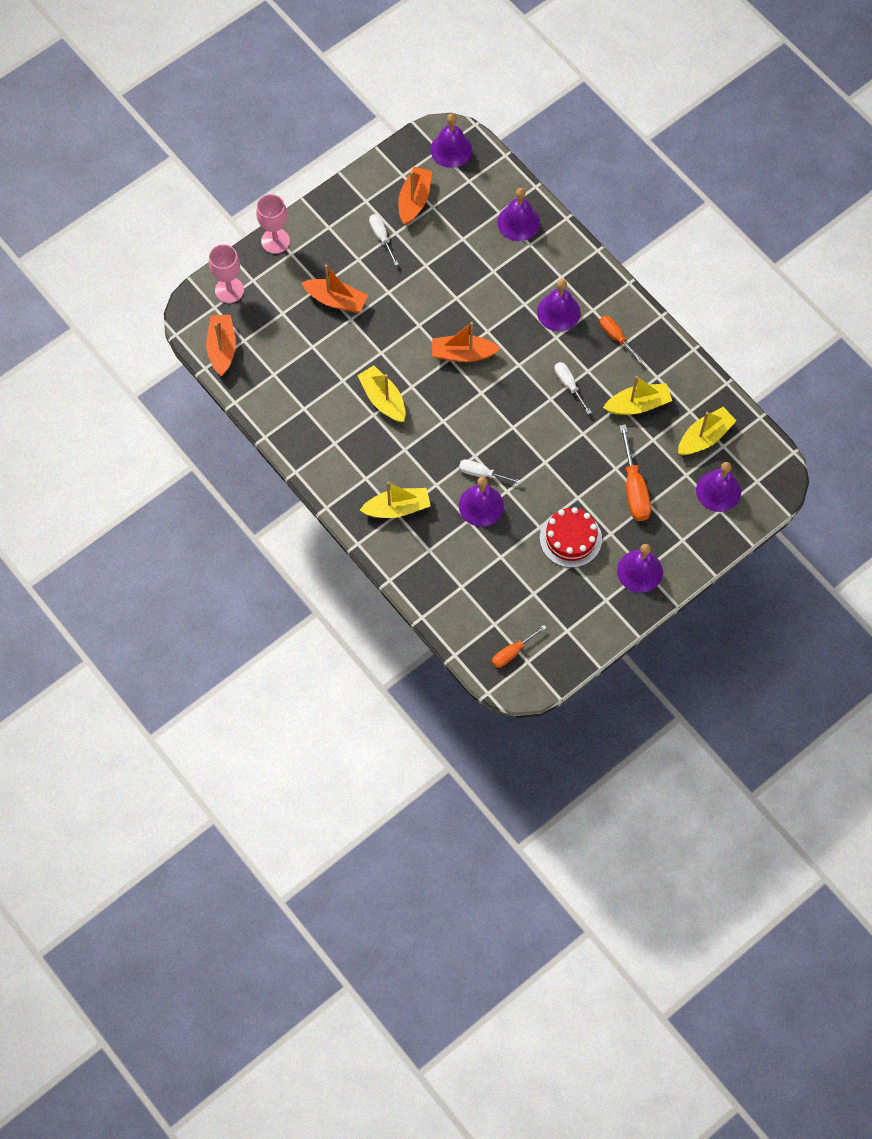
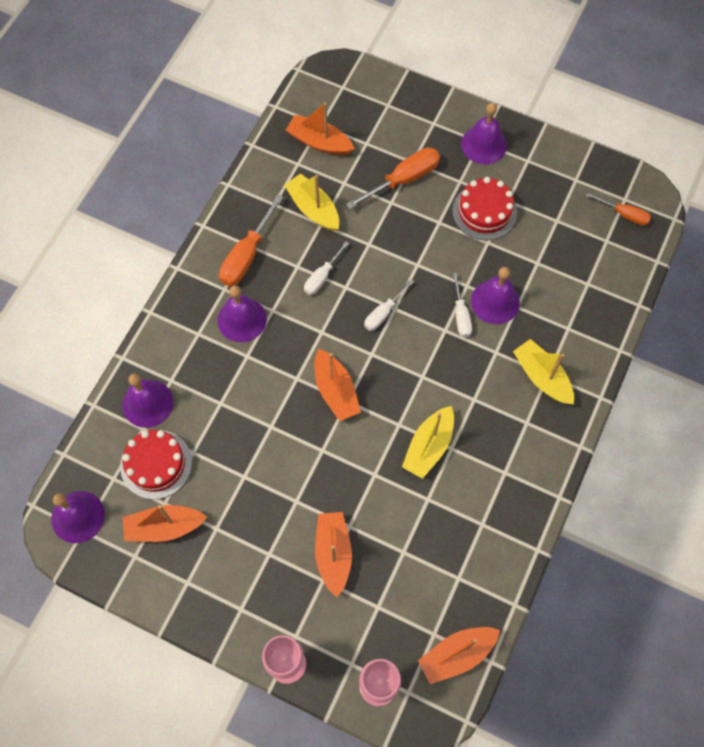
camera: 115 degrees left, 0 degrees up
(381, 237) = (228, 542): white screwdriver -> white screwdriver (383, 313)
(465, 211) = (156, 464): none -> red cake
(616, 337) = (246, 256): orange screwdriver -> orange screwdriver, size x1.62
(704, 437) = (319, 142): yellow boat -> orange boat
(718, 491) = (369, 112): purple bell -> none

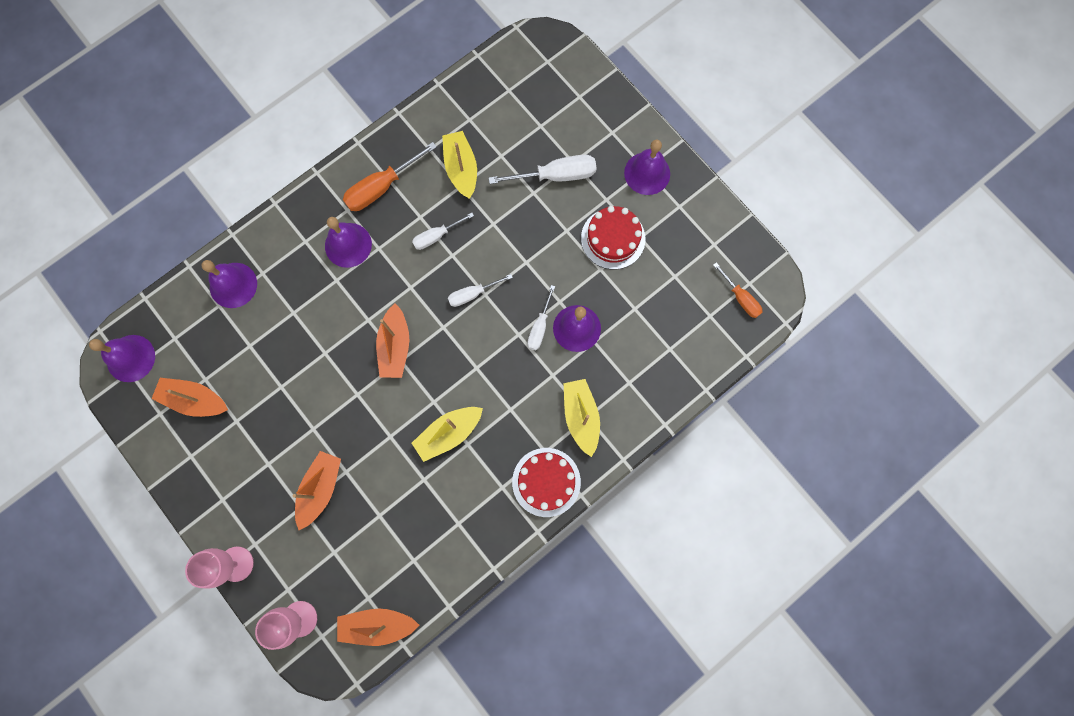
camera: 25 degrees right, 10 degrees up
(156, 464) = (214, 342): red cake -> red cake (546, 482)
(319, 142) = (499, 107): orange boat -> none
(404, 179) = (556, 175): orange screwdriver -> white screwdriver

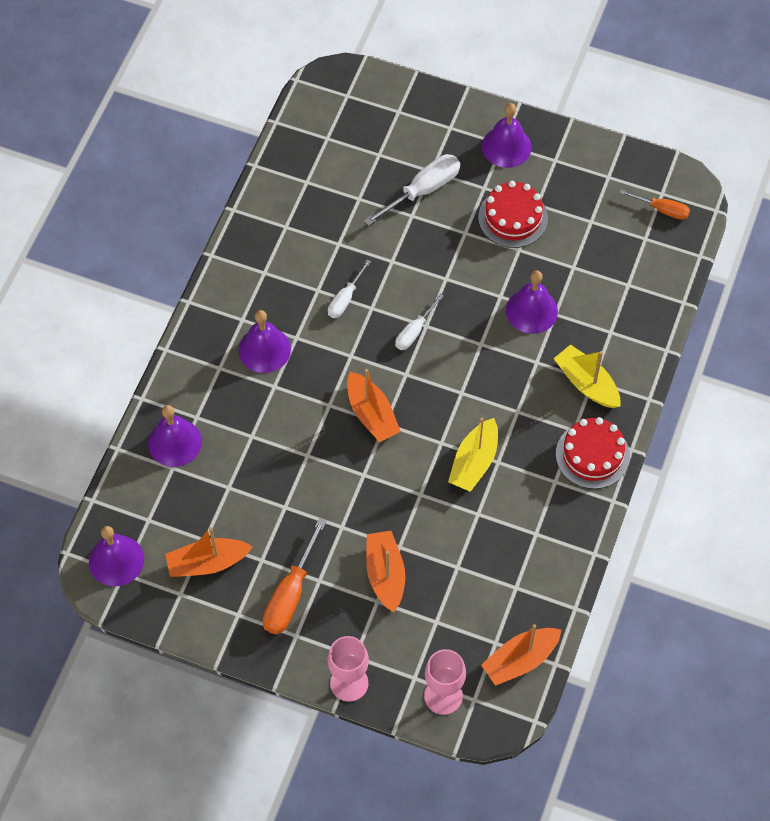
camera: 30 degrees left, 15 degrees down
(381, 188) = (262, 283): orange screwdriver -> orange screwdriver (290, 595)
(461, 168) = (328, 228): yellow boat -> none
(539, 327) = (497, 328): white screwdriver -> none

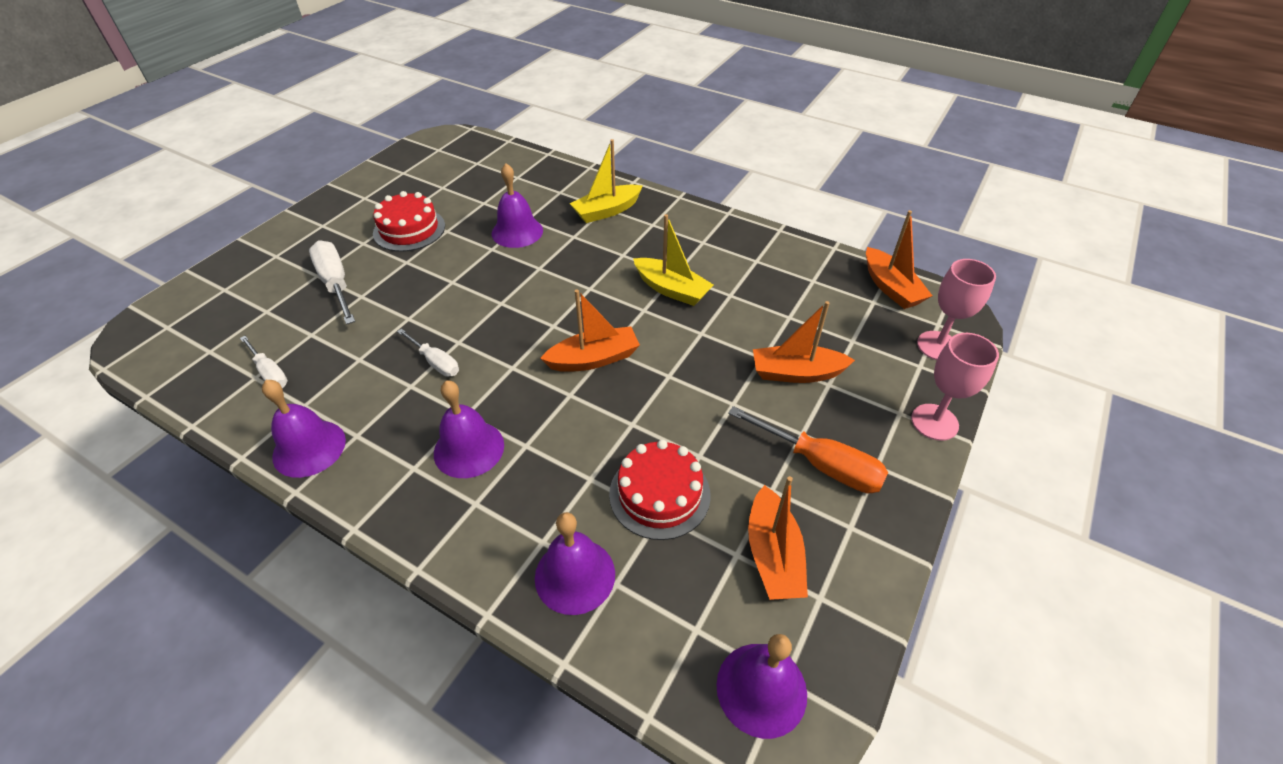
camera: 80 degrees left, 15 degrees down
(414, 332) = (504, 312): white screwdriver -> white screwdriver (270, 373)
(506, 146) = (327, 223): purple bell -> purple bell (309, 448)
(592, 455) = (680, 217): red cake -> red cake (659, 494)
(662, 210) = (454, 151): orange screwdriver -> none

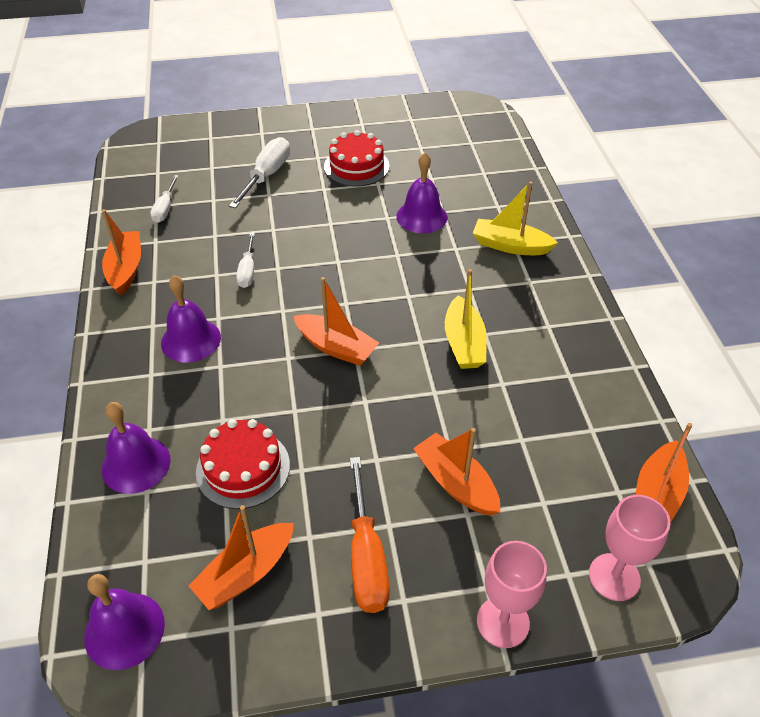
camera: 50 degrees right, 0 degrees up
(309, 448) = (126, 269): purple bell -> orange boat

